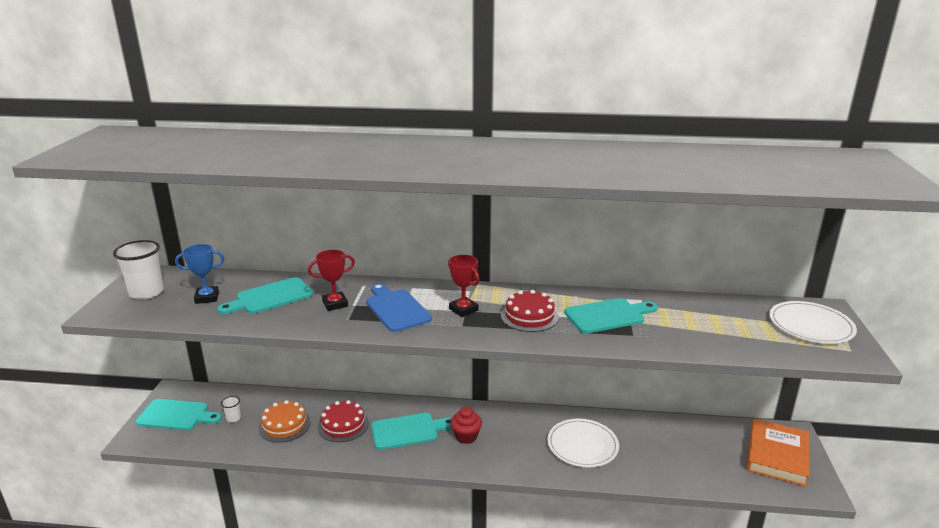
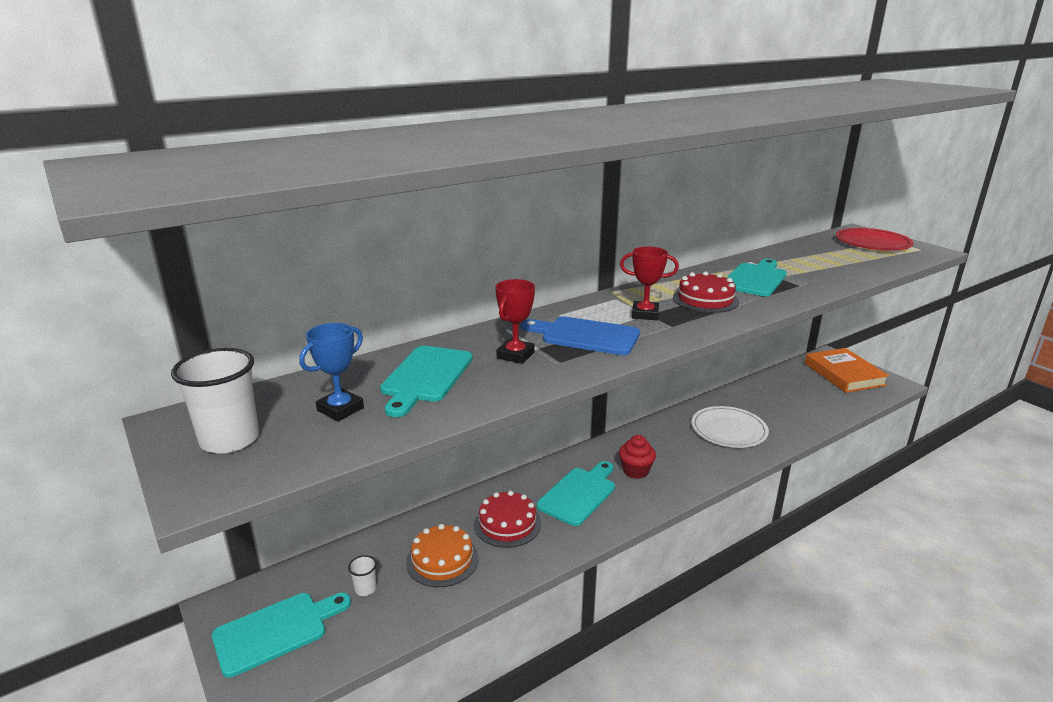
camera: 40 degrees left, 0 degrees up
(811, 325) = (872, 243): white plate -> red plate

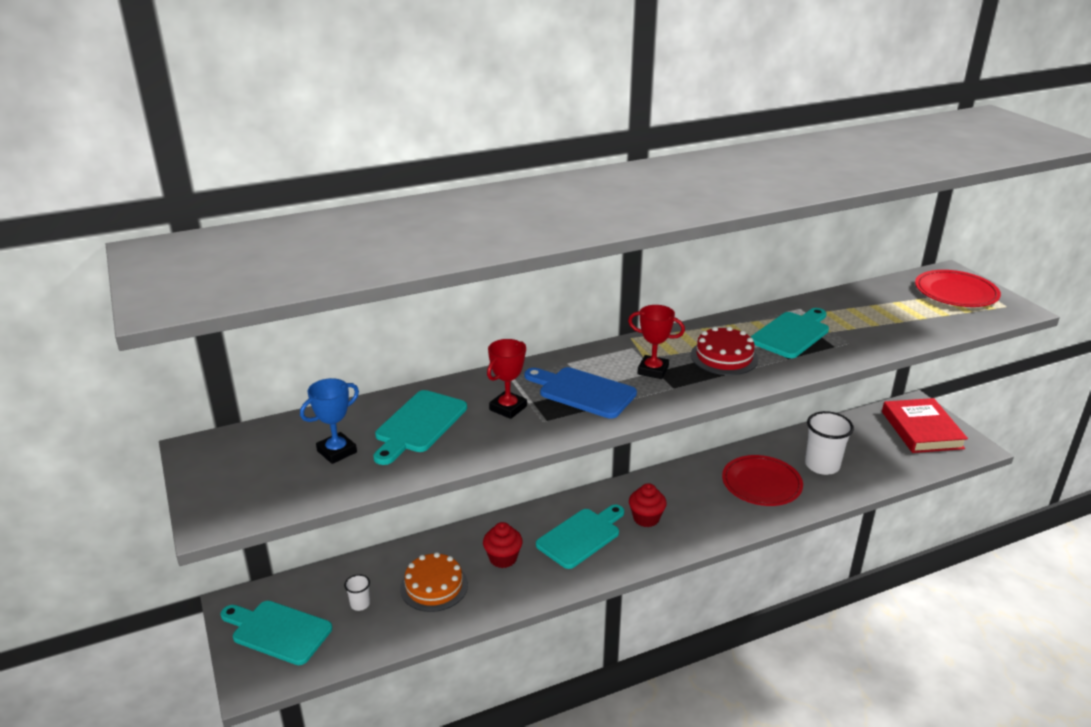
camera: 10 degrees right, 5 degrees up
(230, 440) = (241, 472): white cup -> white cup (822, 465)
(276, 631) = (278, 631): turquoise cutting board -> turquoise cutting board turned 135 degrees counterclockwise
(507, 524) = (503, 558): red cake -> red cupcake
(728, 430) = (761, 483): white plate -> red plate
(844, 374) = (921, 430): orange book -> red book

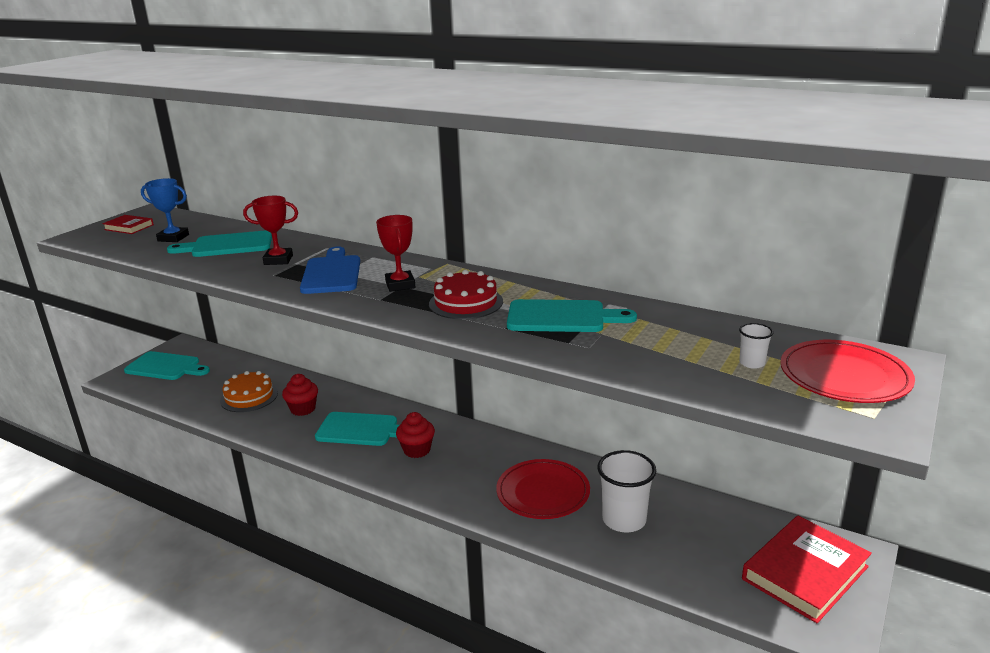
camera: 55 degrees right, 5 degrees down
(241, 473) = (129, 227): none -> red book
(278, 631) = (165, 367): turquoise cutting board -> turquoise cutting board turned 120 degrees clockwise
(360, 604) = (210, 380): white cup -> white cup (752, 363)

